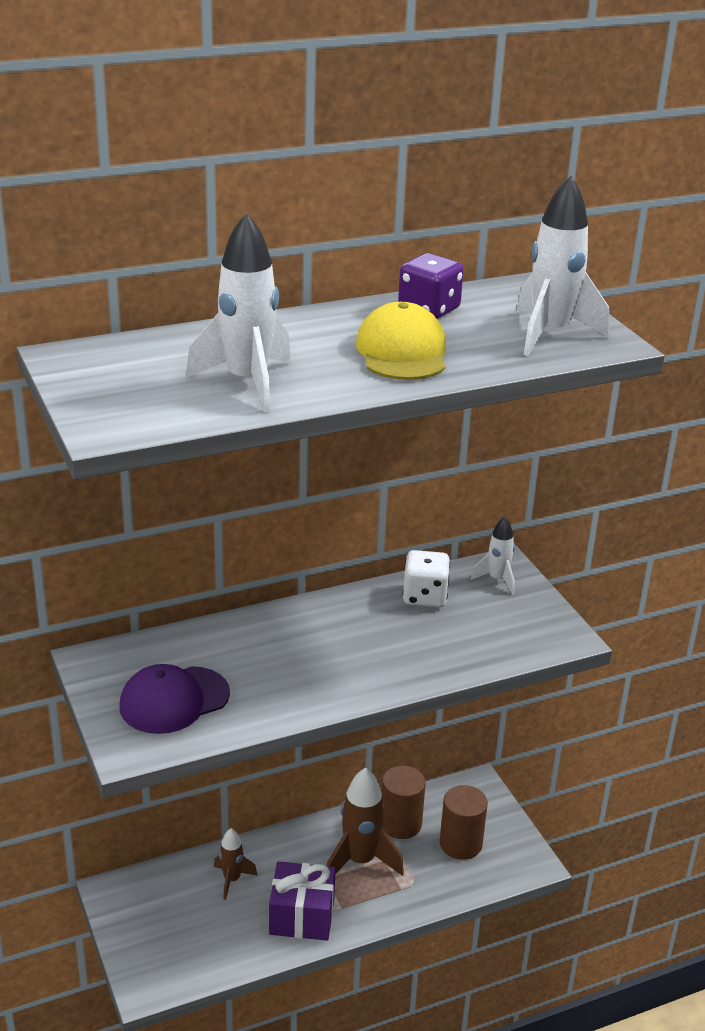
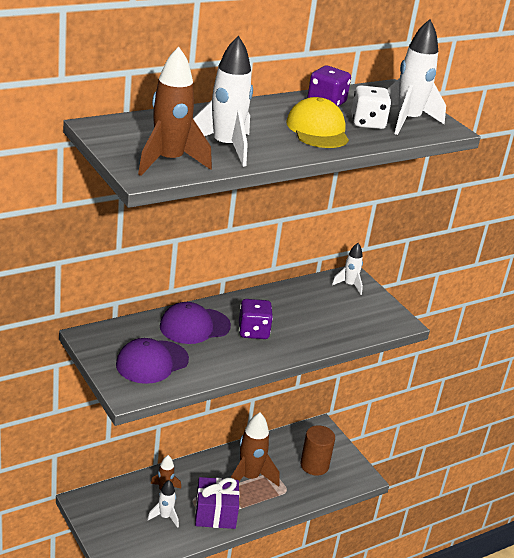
camera: 10 degrees left, 0 degrees up
(152, 407) = (169, 162): none -> brown rocket
(227, 919) = (165, 517): none -> white rocket
(249, 644) = (194, 326): none -> purple cap
(336, 652) = (253, 331): none -> purple dice
(400, 824) = (272, 453): brown cylinder -> none
(425, 596) = (304, 296): white dice -> white dice (367, 123)

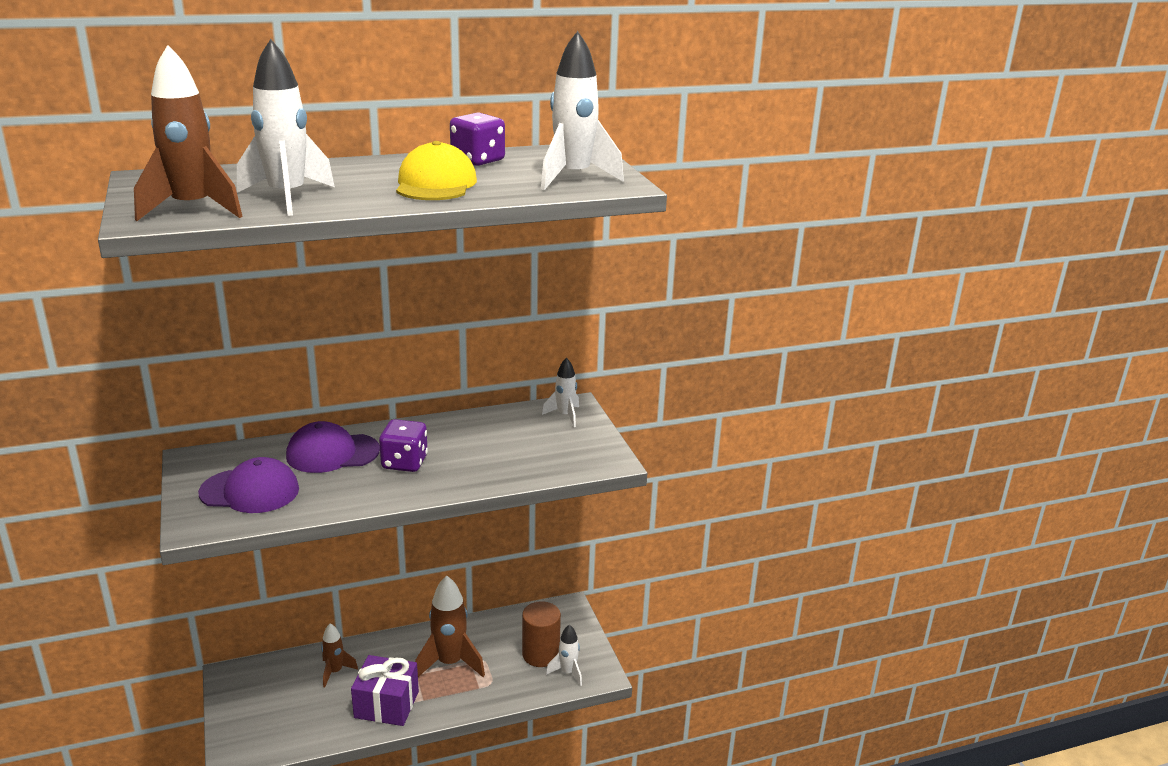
camera: 15 degrees right, 5 degrees down
(152, 362) = (250, 491): purple cap -> purple cap turned 150 degrees counterclockwise
(165, 517) = (321, 703): white rocket -> white rocket (567, 672)
(367, 123) = (514, 179): white dice -> none

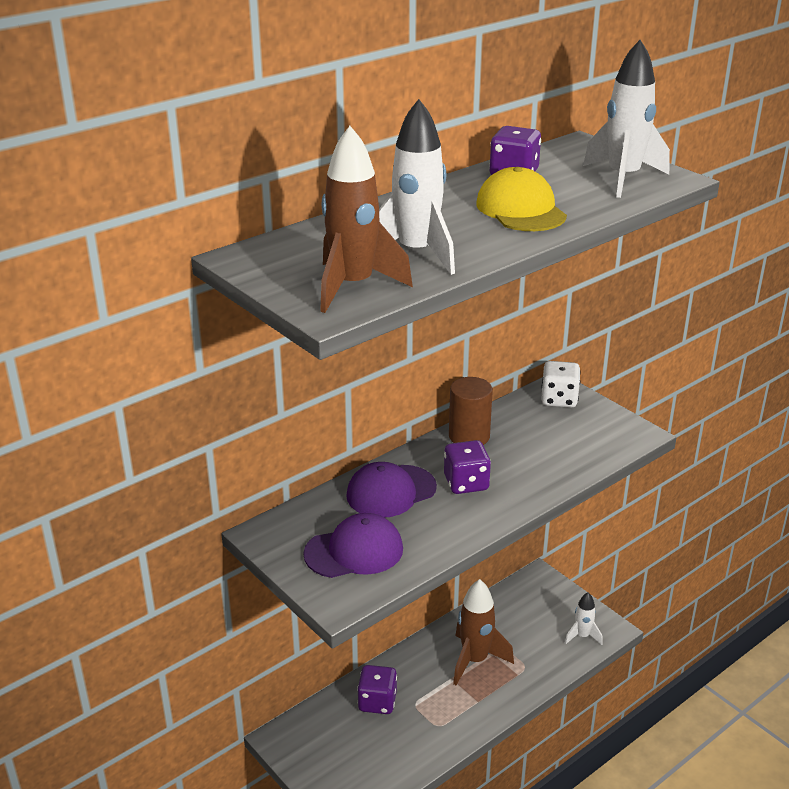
camera: 20 degrees left, 5 degrees up
(335, 672) = (377, 702): brown rocket -> purple dice
(386, 704) = (449, 717): purple gift -> none
(540, 654) = (547, 627): brown cylinder -> brown cylinder (469, 436)
(565, 416) = (559, 399): white rocket -> white dice

